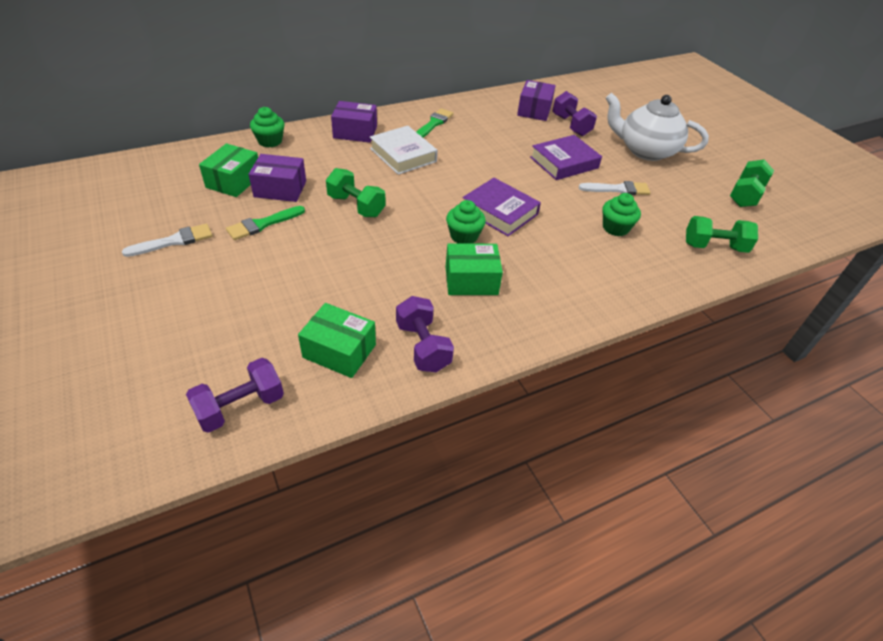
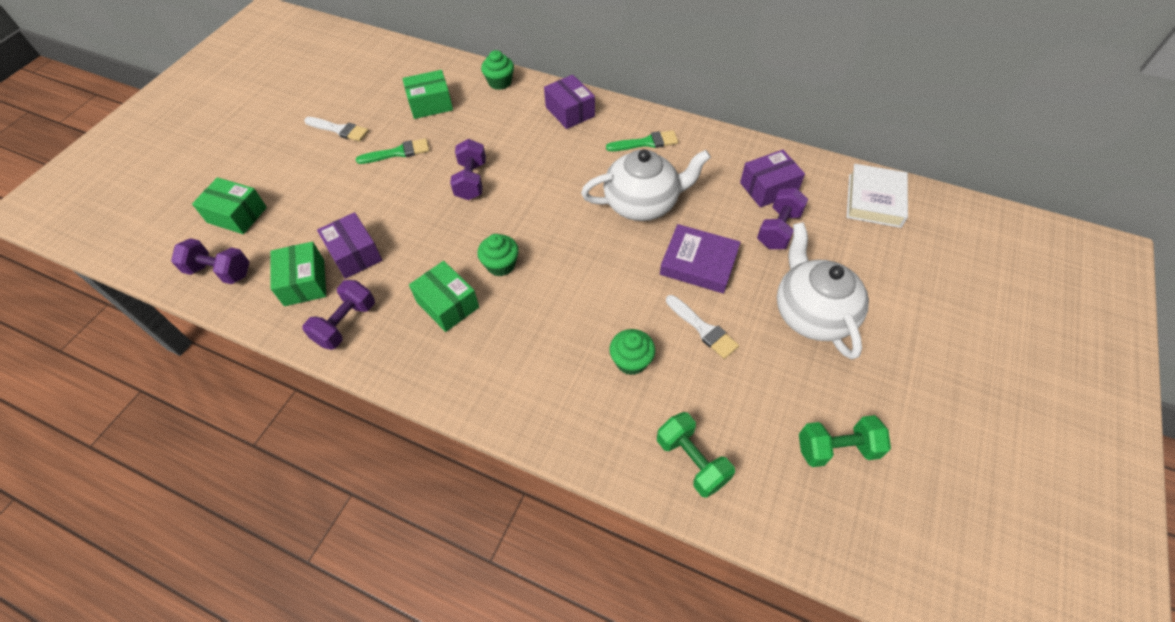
camera: 55 degrees right, 10 degrees up
(177, 359) = (237, 215): none -> green box
(262, 224) = (398, 153): green brush -> green brush turned 150 degrees clockwise
(280, 189) = (447, 130): purple box -> purple box (354, 254)
(356, 206) = (471, 181): green dumbbell -> purple dumbbell
(403, 155) = (572, 158): white book -> white book (874, 200)
(486, 153) = (642, 203): none -> white teapot
(499, 212) = (561, 266): purple book -> none

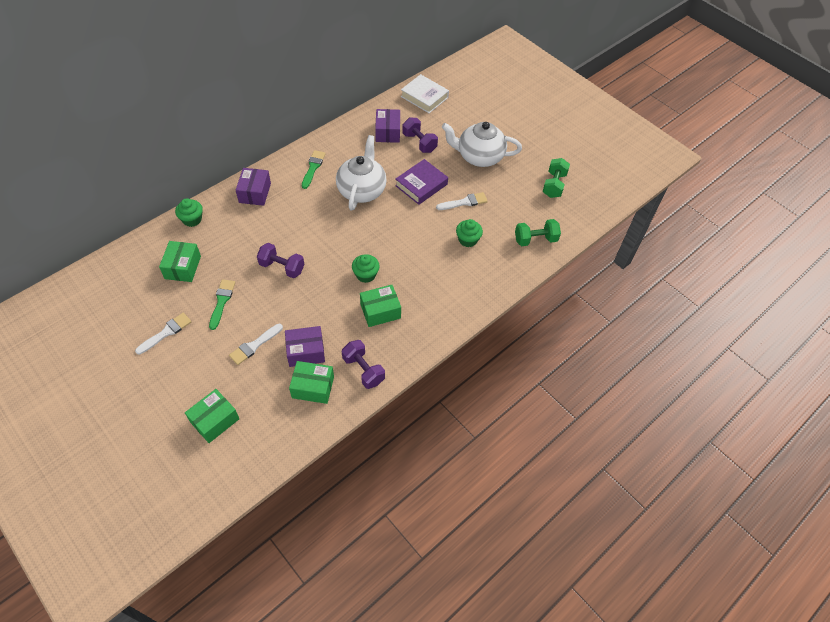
camera: 70 degrees left, 0 degrees up
(220, 271) = (268, 440): purple dumbbell -> none
(347, 205) = (254, 345): none -> white brush
(570, 111) = (255, 193): purple box -> purple box turned 75 degrees counterclockwise

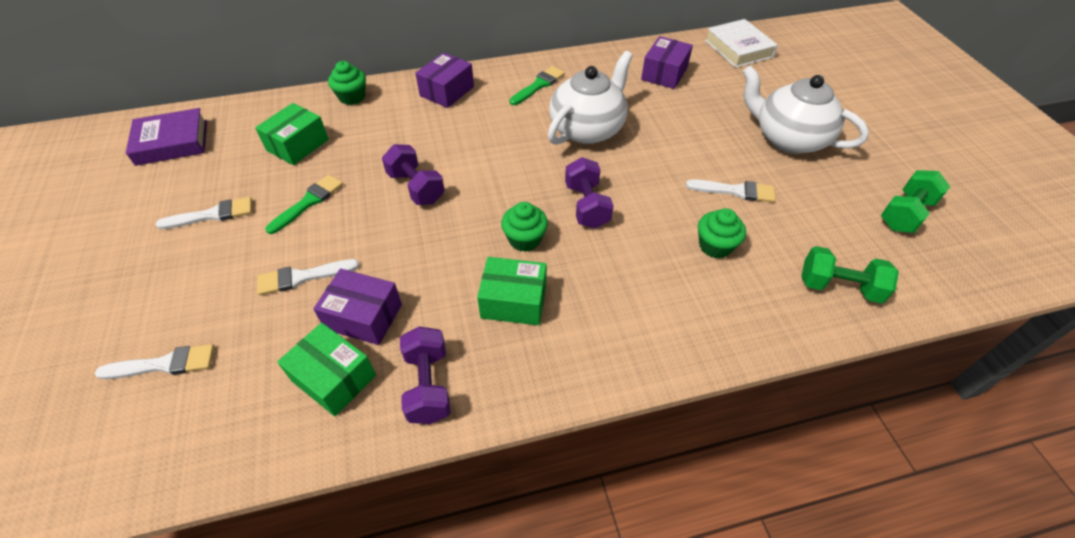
camera: 30 degrees right, 5 degrees down
(214, 420) = (164, 364): green box -> white brush
(419, 143) = (703, 97): purple dumbbell -> purple dumbbell (586, 206)
(421, 185) = (678, 148): purple book -> purple book (172, 142)

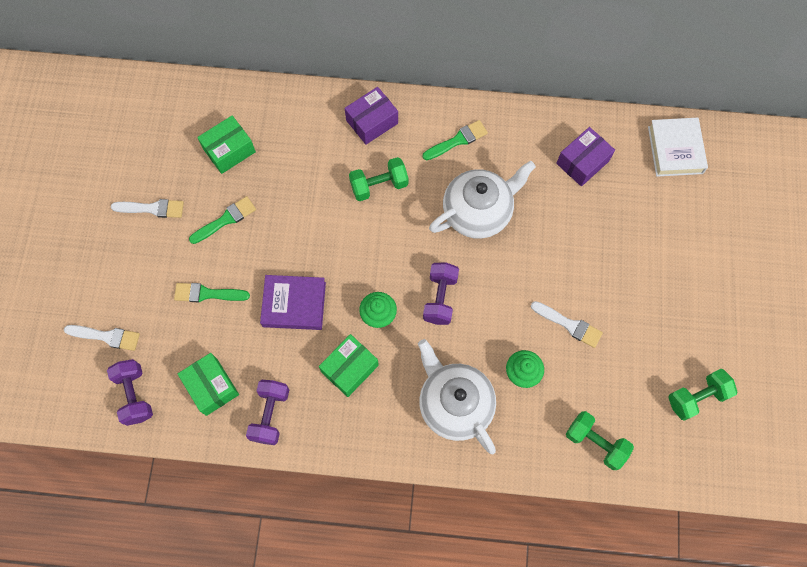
camera: 20 degrees right, 20 degrees up
(172, 142) = (130, 113): purple book -> purple book (294, 304)
(302, 277) = (207, 294): white brush -> green brush
(352, 97) = (287, 103): green cupcake -> none
(364, 317) = (242, 344): purple box -> none
(416, 187) = (312, 232): purple dumbbell -> purple dumbbell (135, 395)
(475, 134) = (379, 185): none -> green dumbbell
(513, 301) = (349, 368): green box -> green box turned 75 degrees counterclockwise
(788, 138) = (650, 283): white teapot -> white teapot (454, 403)

